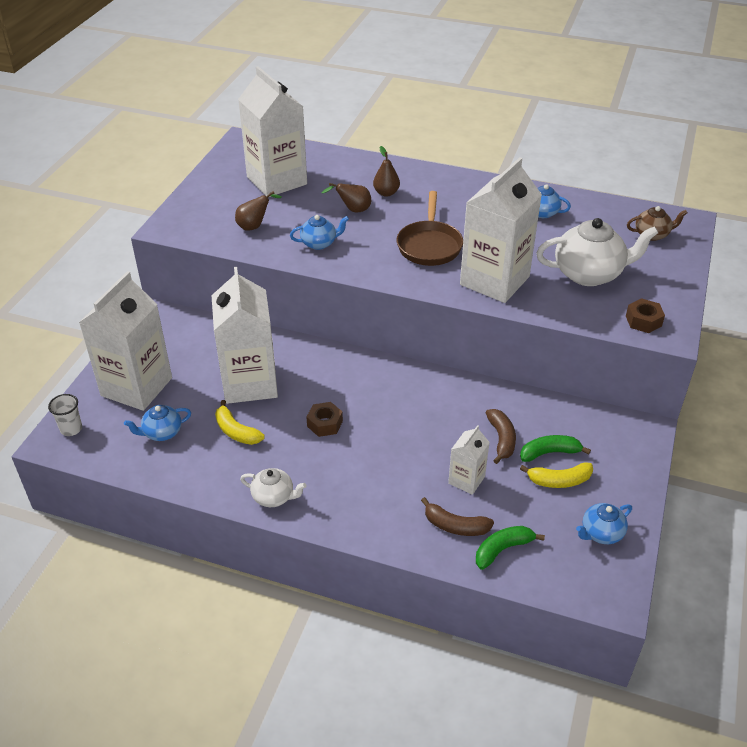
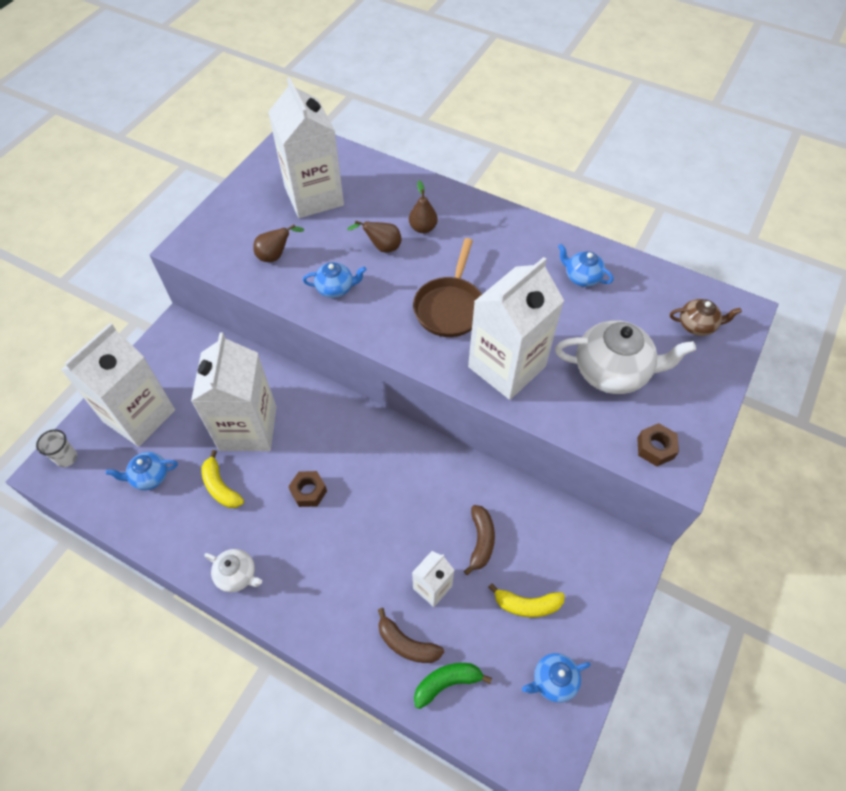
camera: 10 degrees right, 15 degrees up
(549, 453) = (526, 567): green banana -> none

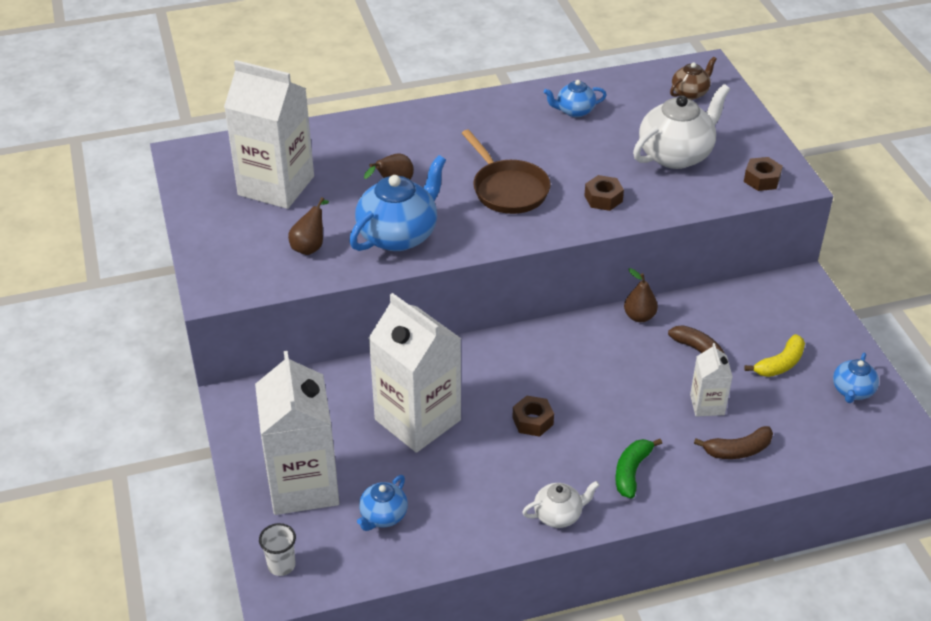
camera: 45 degrees left, 15 degrees down
(220, 487) = (456, 474): yellow banana -> none
(336, 288) = (399, 235): blue teapot -> blue teapot, size x1.87
(423, 228) = (407, 152): brown pear -> brown pear (639, 316)
(447, 683) = (793, 448): green banana -> green banana (631, 472)
(506, 366) = (603, 198): white carton -> brown nut

